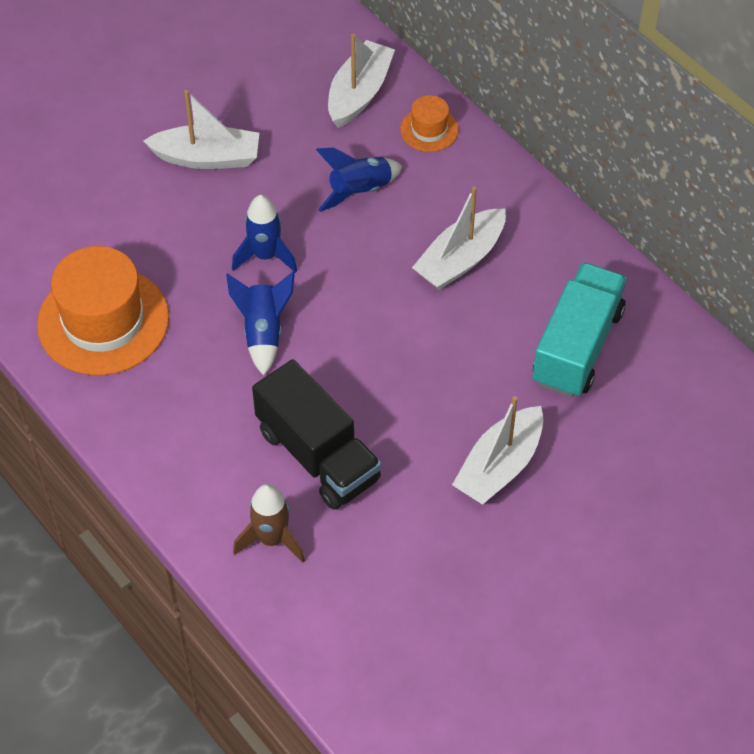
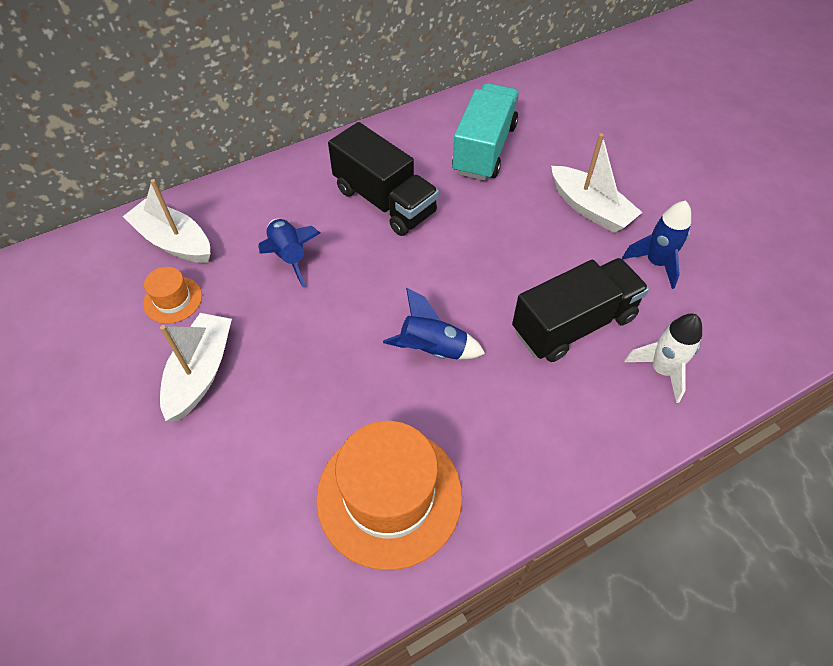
camera: 80 degrees left, 0 degrees up
(265, 256) = (342, 337): blue rocket -> blue rocket (656, 263)
(272, 539) = (661, 370): brown rocket -> white rocket
(429, 129) = (238, 200): orange hat -> orange hat (173, 300)
(460, 259) = (384, 201): white boat -> black truck
(577, 346) = (484, 149): turquoise truck -> turquoise truck turned 75 degrees clockwise

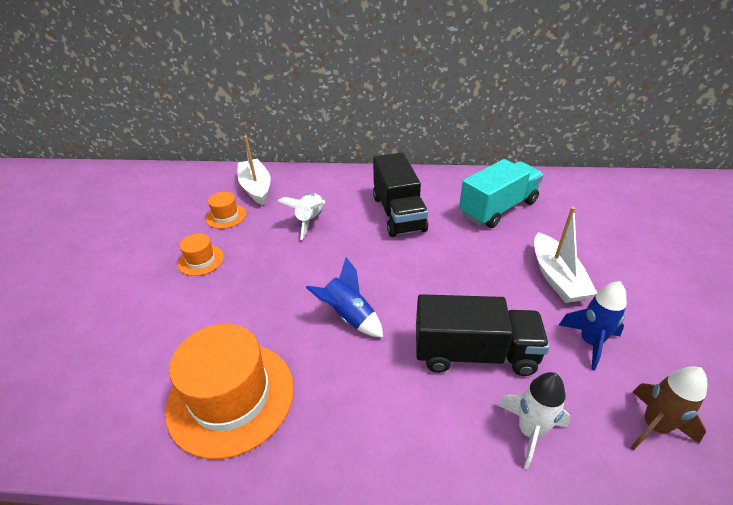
camera: 35 degrees right, 15 degrees down
(200, 373) = (201, 260): white boat -> orange hat
(289, 256) = (310, 220): blue rocket -> white rocket
(740, 314) = (654, 426): none -> brown rocket

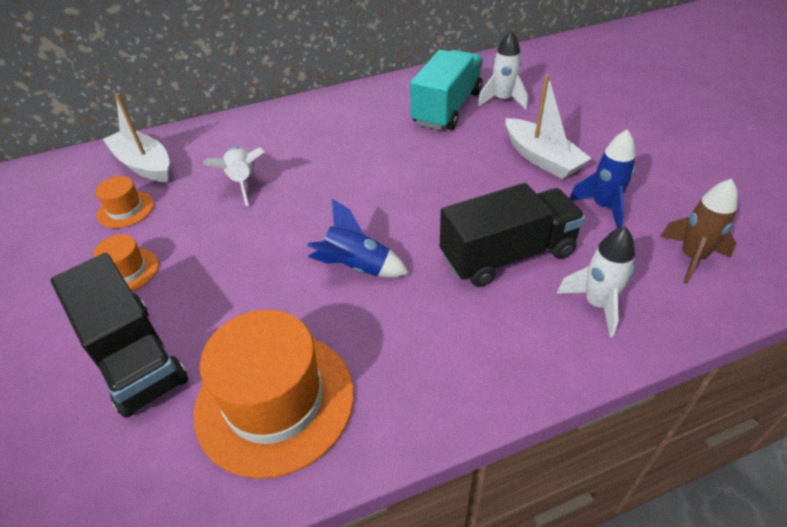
camera: 25 degrees left, 5 degrees up
(398, 213) = (343, 143): black truck -> black truck (134, 357)
(551, 215) = (503, 100): none -> white rocket

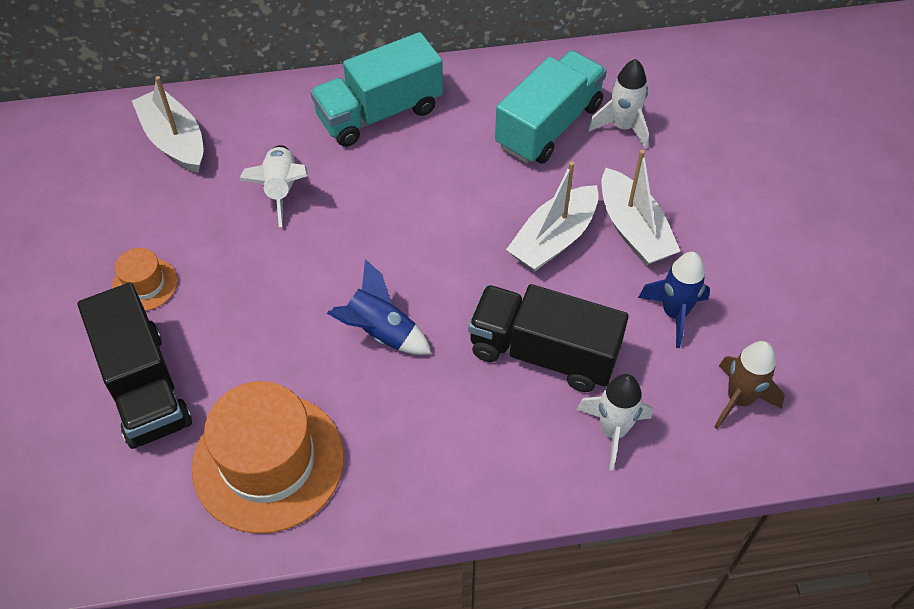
camera: 10 degrees right, 10 degrees up
(125, 209) = (148, 202): orange hat -> none
(312, 121) = (379, 113): none -> turquoise truck
(481, 175) = (554, 239): none -> white boat
(507, 255) = (543, 353): black truck -> black truck turned 150 degrees counterclockwise

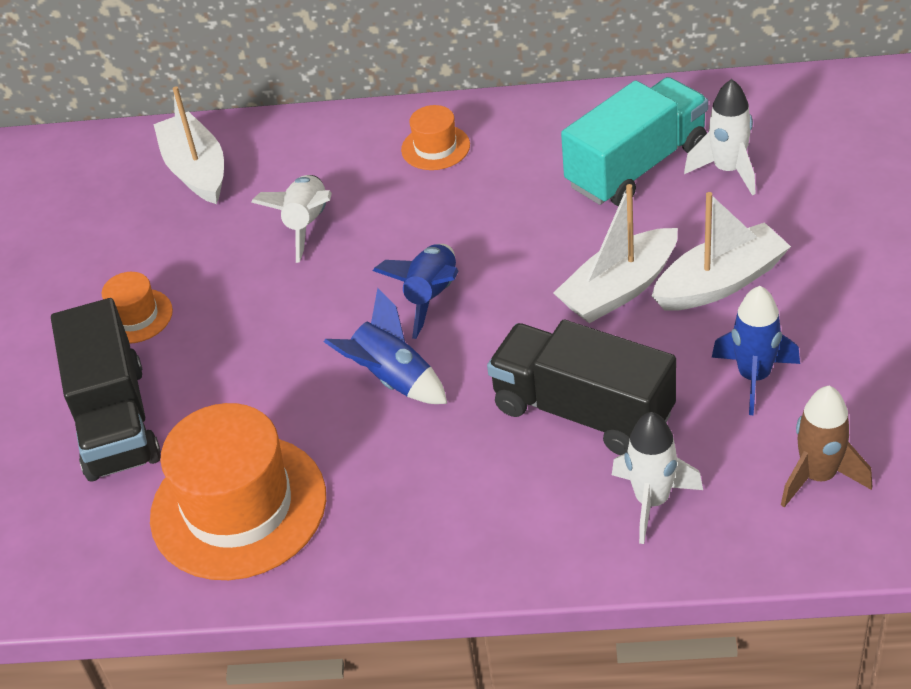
camera: 15 degrees right, 10 degrees down
(379, 113) = (435, 147): turquoise truck -> orange hat
(400, 253) = (431, 297): none -> blue rocket
(633, 229) = (720, 282): white boat -> white boat turned 105 degrees counterclockwise

